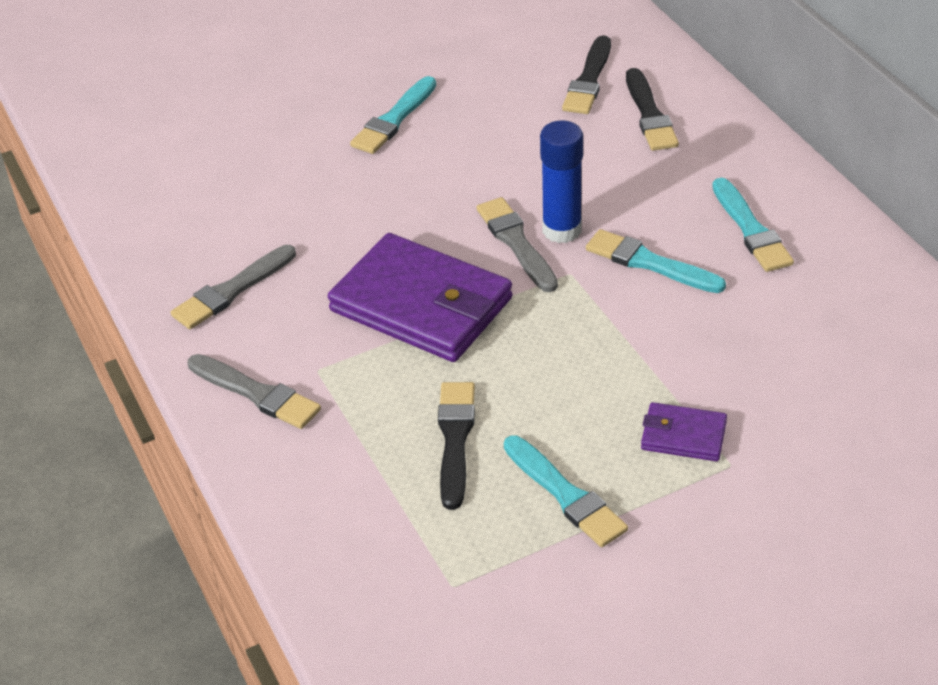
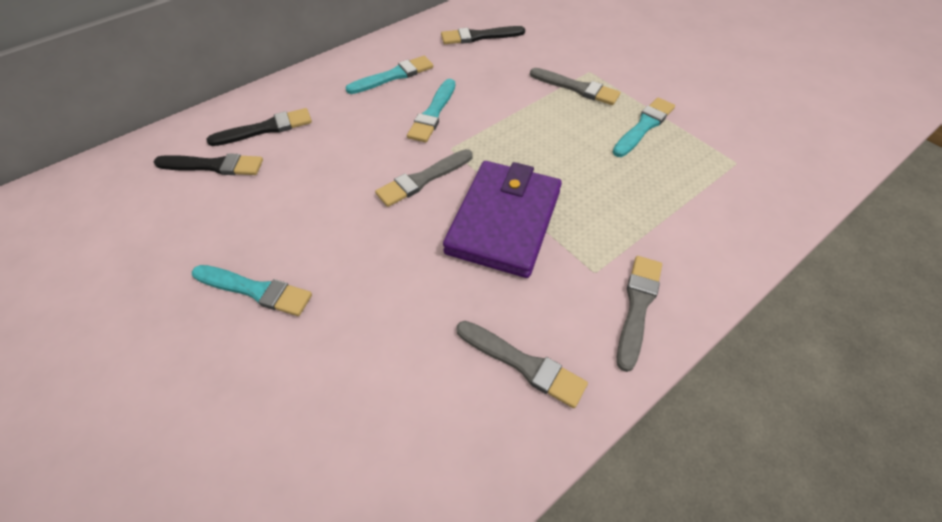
camera: 105 degrees left, 10 degrees up
(455, 439) = (626, 180): black brush -> black brush (479, 36)
(562, 230) = (405, 157): blue glue stick -> none
(683, 435) = (577, 88): purple wallet -> grey brush

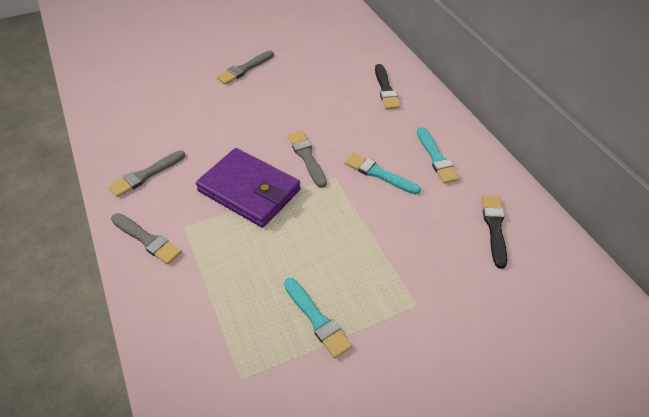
camera: 105 degrees right, 5 degrees down
(214, 166) = (355, 69): black brush -> none
(256, 290) = (250, 83): turquoise brush -> none
(577, 88) = (390, 284): grey brush -> grey brush (244, 69)

